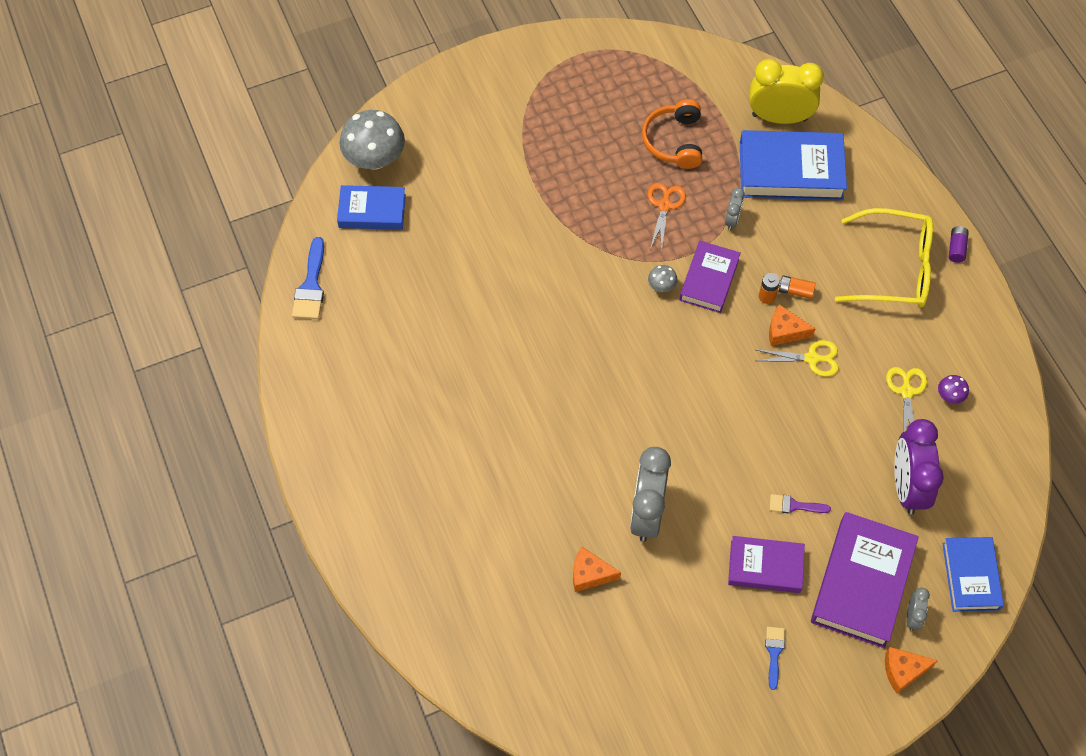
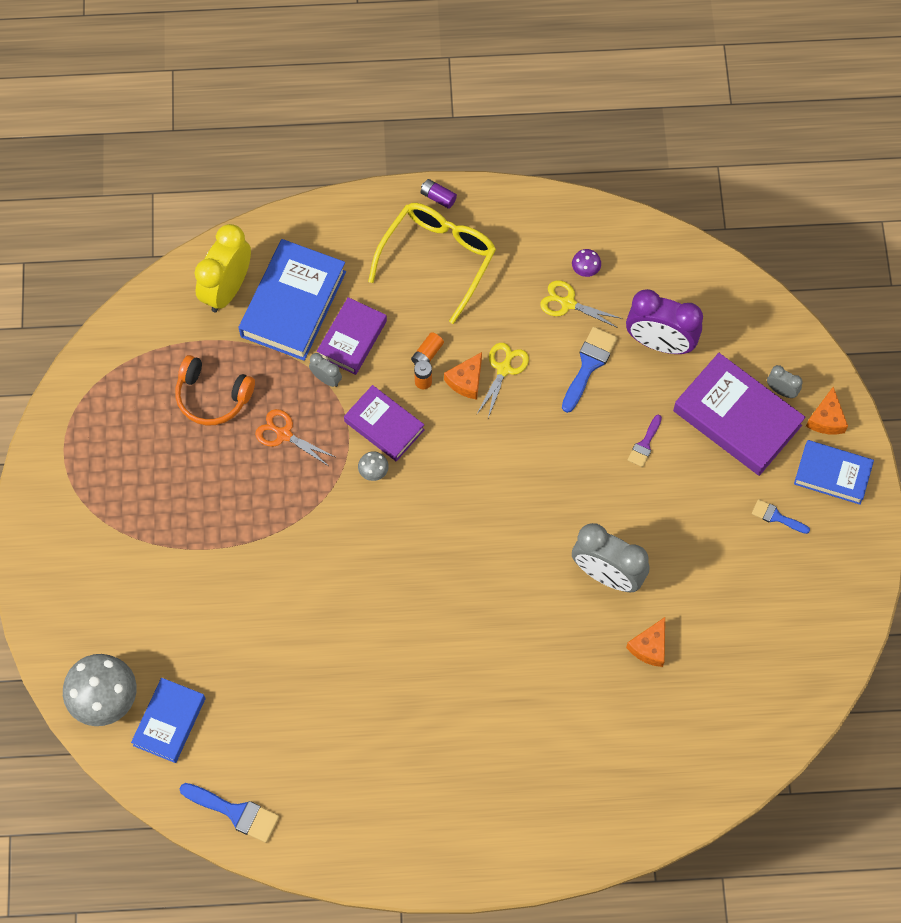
camera: 70 degrees left, 5 degrees up
(765, 566) = (694, 492): purple book -> purple book (352, 338)
(852, 430) = (589, 365): none -> blue brush
(970, 576) = (760, 328): blue book -> blue book (832, 474)

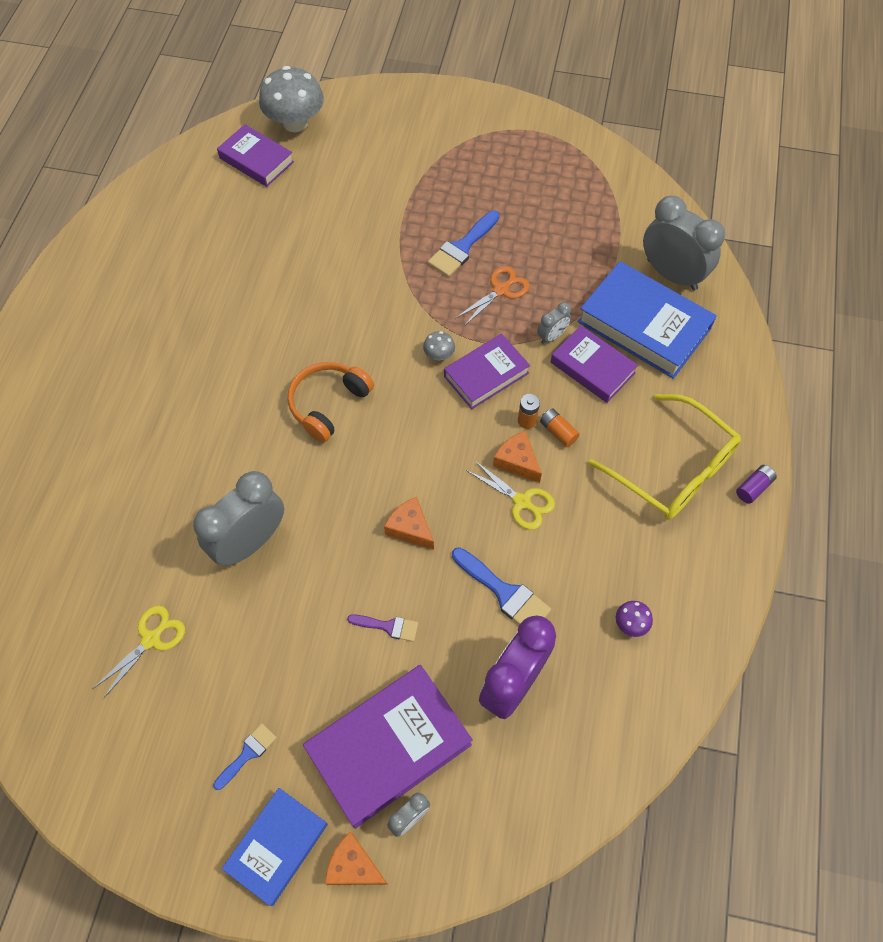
camera: 105 degrees right, 5 degrees down
(169, 722) = (256, 160): blue book -> purple book
(212, 396) = (556, 242): orange headphones -> orange headphones (328, 404)
(227, 289) = (672, 274): yellow clock -> grey clock
(235, 812) = (158, 189): blue brush -> blue brush (462, 247)
(567, 303) = (589, 591): yellow scissors -> yellow scissors (151, 639)
(645, 444) = (388, 626): purple brush -> purple brush turned 150 degrees clockwise
(649, 647) = (154, 562): orange cheese -> orange cheese (410, 528)

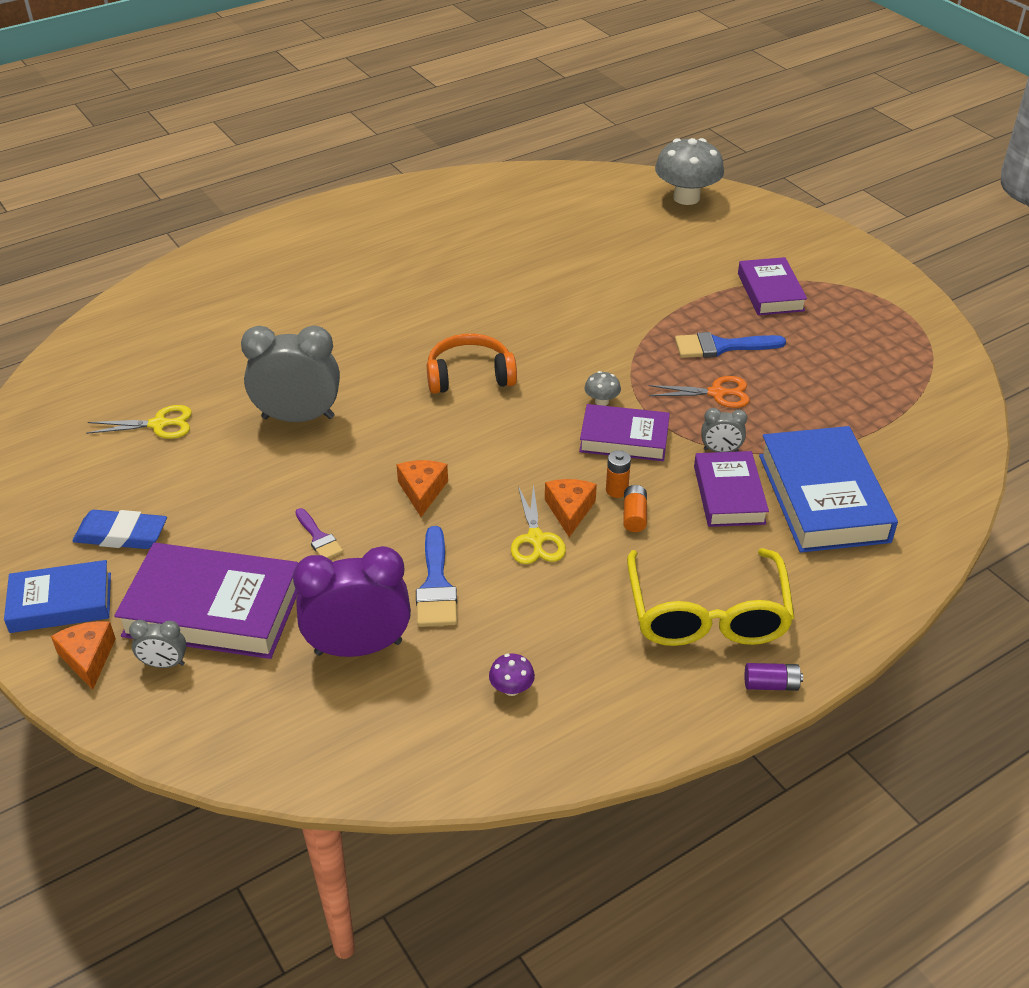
camera: 45 degrees right, 20 degrees down
(247, 753) = (121, 534): blue brush -> blue eraser
(256, 160) = (623, 204): purple book -> purple book (770, 292)
(672, 274) = (905, 480): grey clock -> none

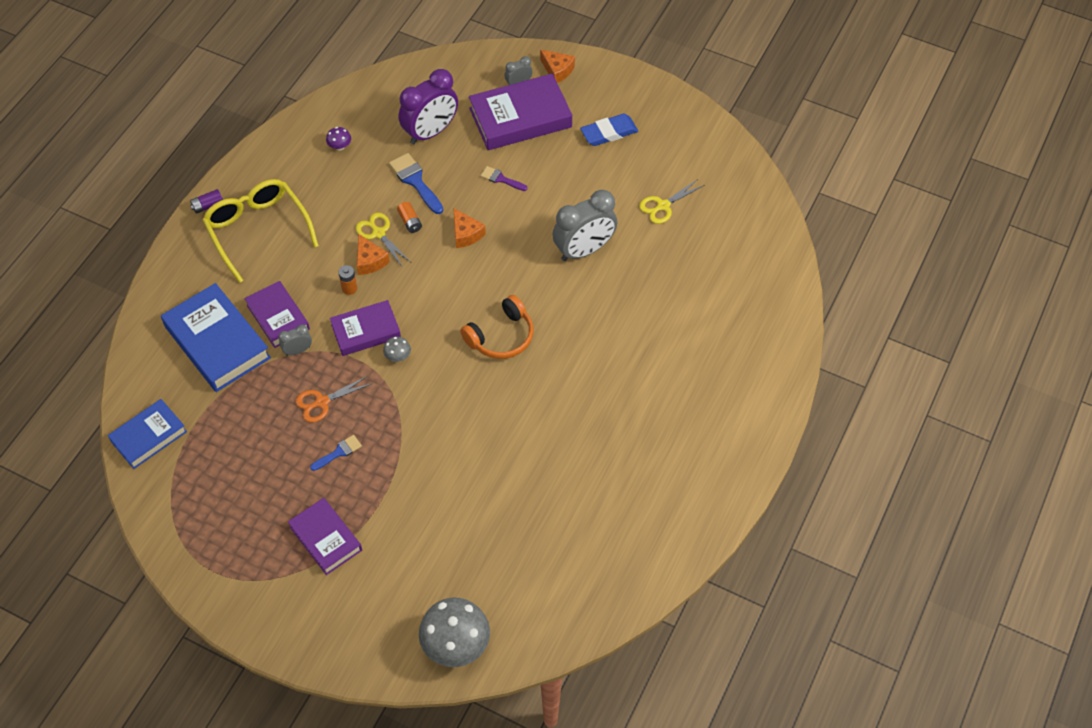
camera: 150 degrees right, 15 degrees up
(61, 602) = (600, 87): blue book -> blue book (149, 436)
(634, 516) = (329, 275): orange battery -> orange battery (410, 222)
(721, 347) = (339, 452): blue brush -> blue brush, size x0.61

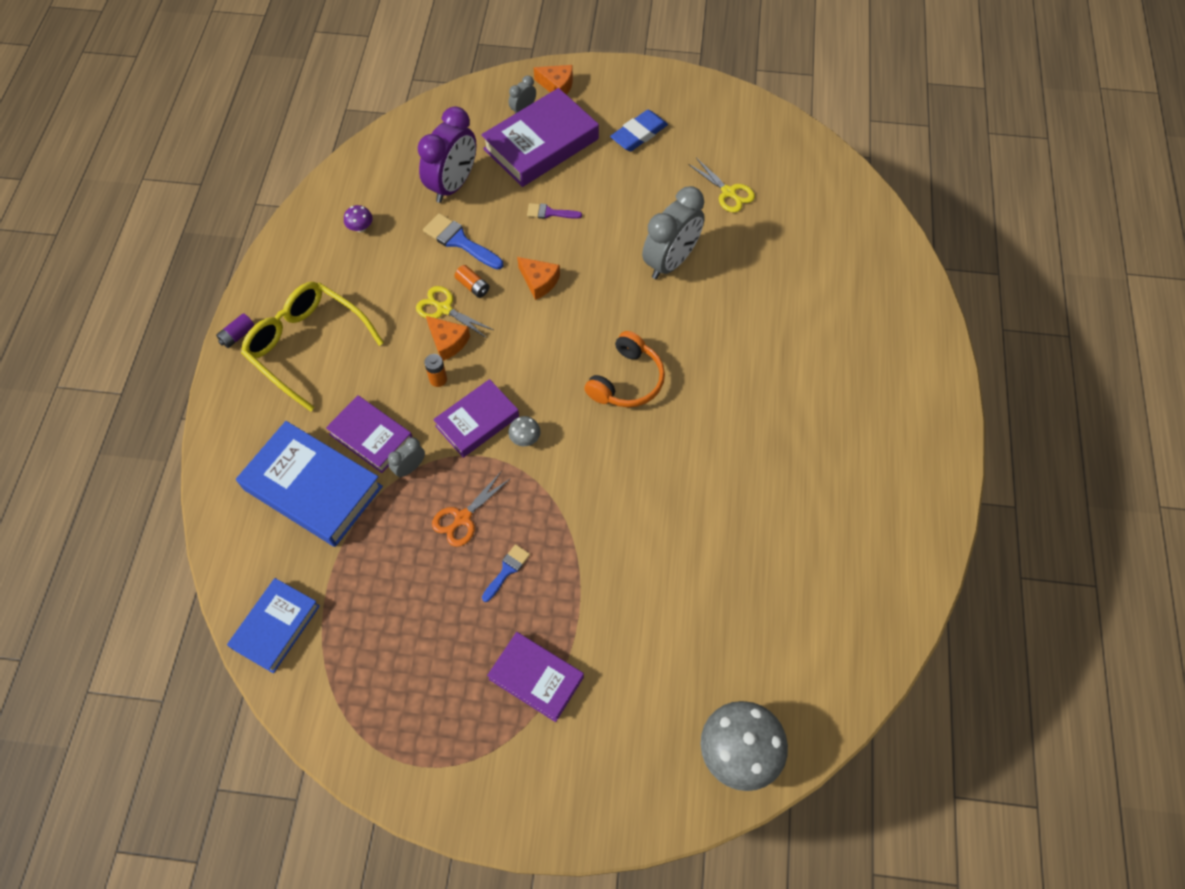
camera: 20 degrees left, 5 degrees up
(663, 206) = (728, 192): yellow scissors -> yellow scissors turned 75 degrees counterclockwise

